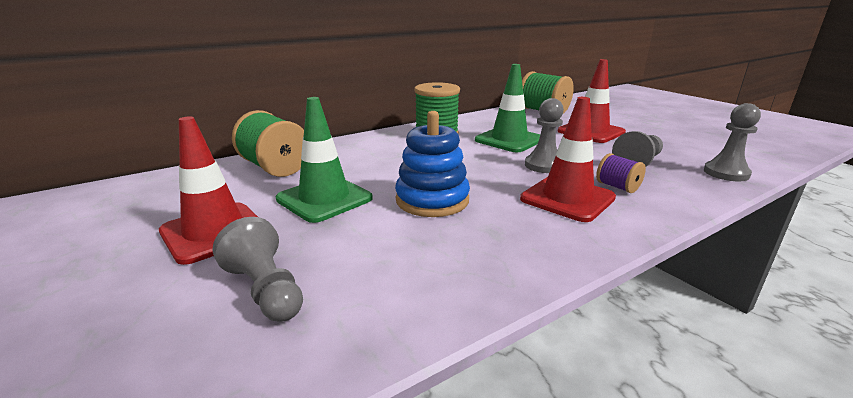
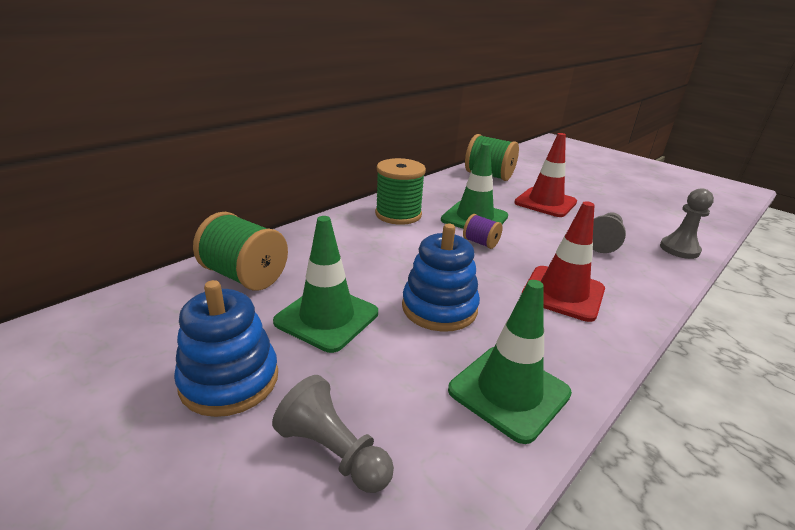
camera: 15 degrees left, 5 degrees up
(214, 232) = (229, 380): red traffic cone -> blue stacking toy
(461, 267) = (509, 392): none -> green traffic cone
(544, 165) = (523, 251): grey pawn -> none
(617, 187) = (599, 274): purple spool -> purple spool (480, 243)

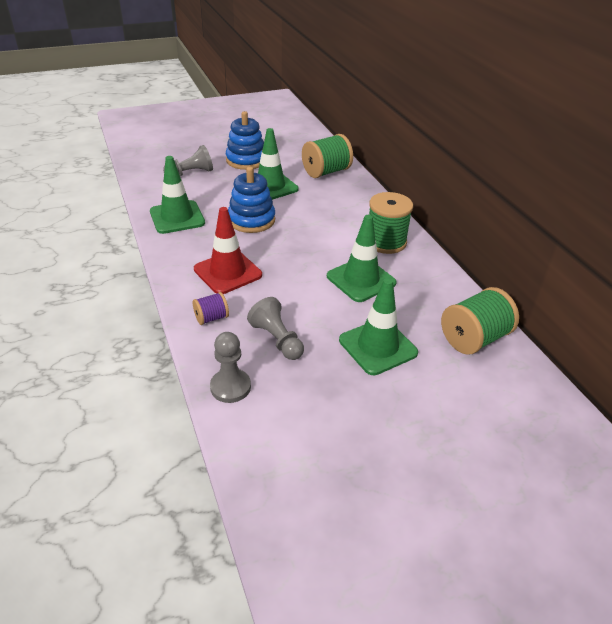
camera: 115 degrees right, 10 degrees up
(480, 243) = (316, 265): purple spool -> purple spool (211, 318)
(545, 202) = (377, 346): red traffic cone -> green traffic cone

